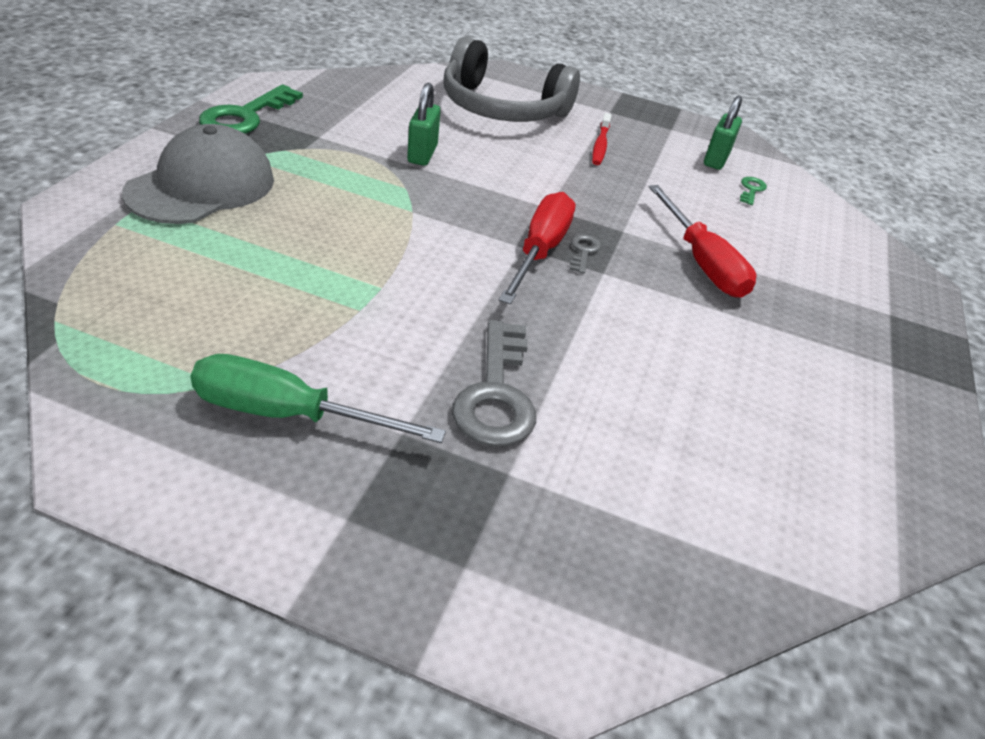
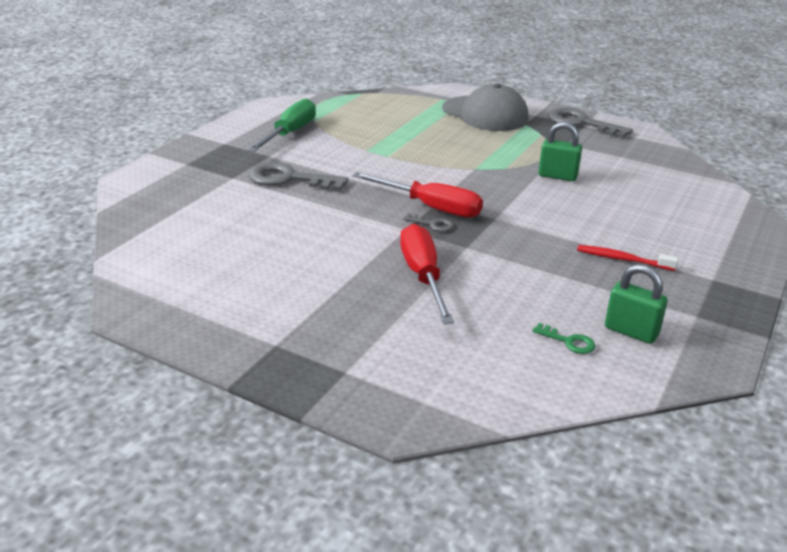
camera: 105 degrees right, 10 degrees down
(245, 116) = (581, 123): green key -> grey key
(502, 108) = (670, 216): grey headphones -> none
(701, 262) = (423, 276): red screwdriver -> red screwdriver turned 90 degrees clockwise

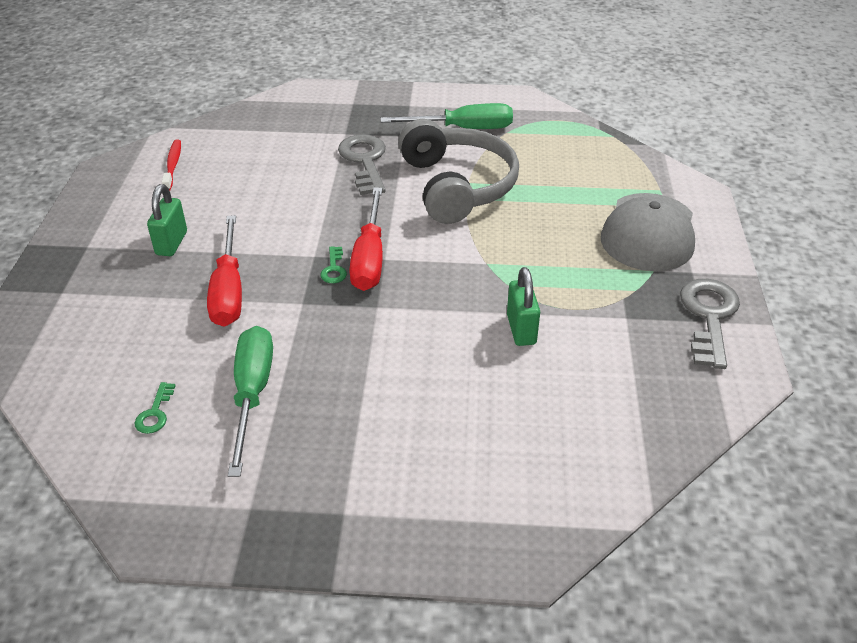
camera: 65 degrees right, 10 degrees up
(367, 154) = (457, 186): none -> grey headphones
(423, 276) = (229, 291): red screwdriver -> red screwdriver turned 120 degrees clockwise
(432, 224) = (334, 269): grey key -> green key
(568, 290) = (252, 393): none -> green screwdriver
(623, 259) = (344, 424): red toothbrush -> red toothbrush (173, 165)
(631, 331) = (192, 456): green padlock -> green padlock (171, 243)

